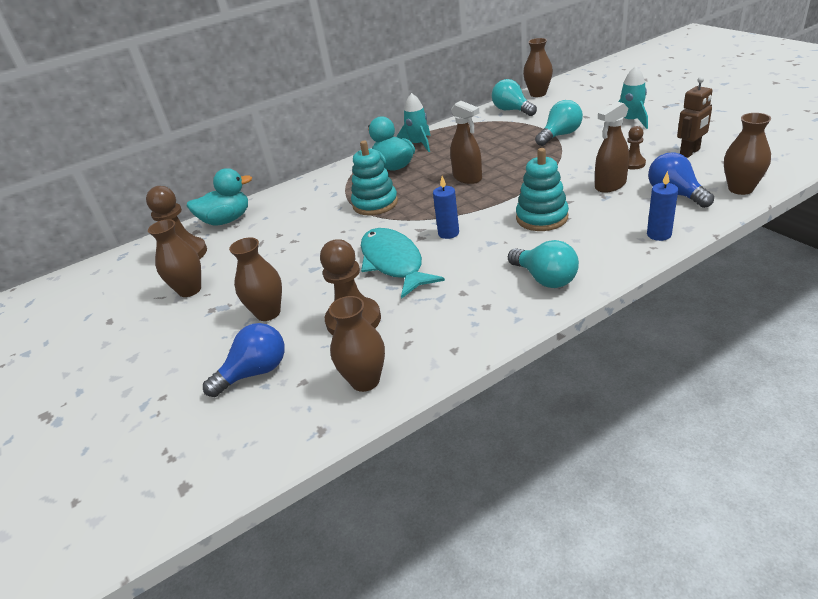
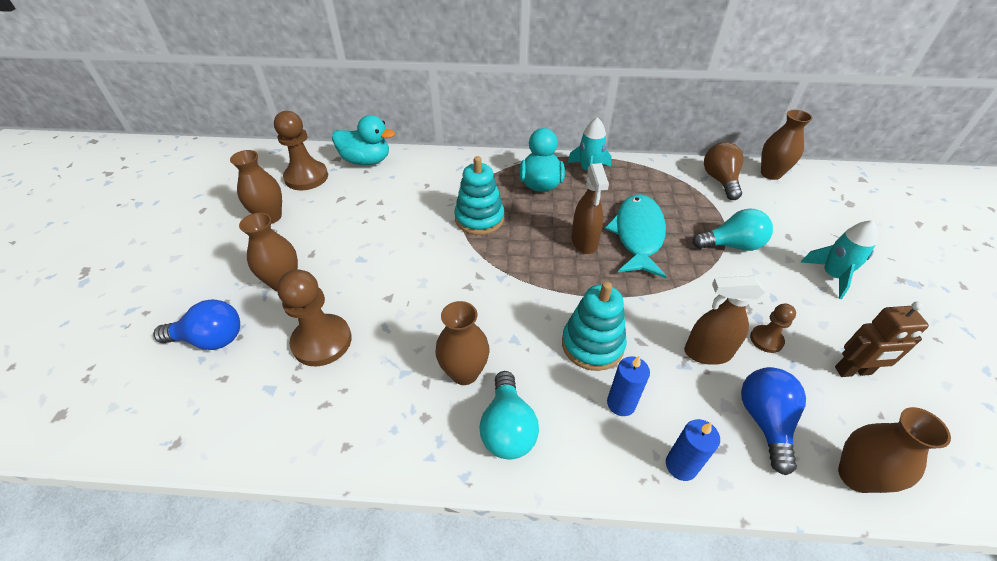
camera: 30 degrees right, 10 degrees up
(365, 381) = (255, 418): brown vase -> brown vase (464, 372)
(394, 263) = (418, 300): turquoise fish -> turquoise fish (638, 235)
(448, 233) = (494, 299): blue candle -> blue candle (621, 403)
(512, 110) = (720, 180): turquoise light bulb -> brown light bulb

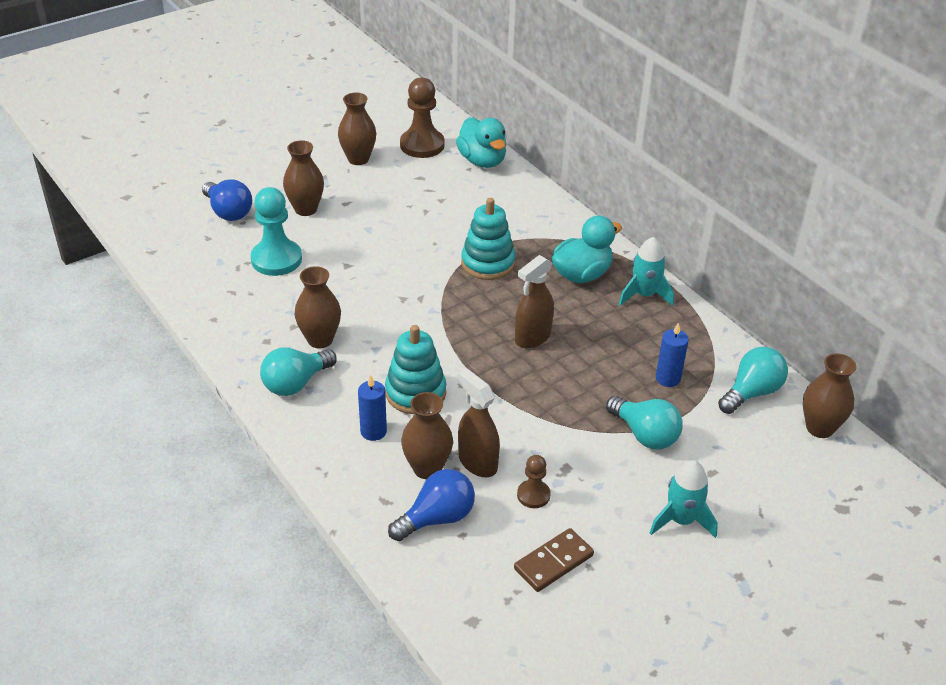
camera: 50 degrees right, 5 degrees down
(322, 341) = (276, 259): brown pawn -> turquoise pawn
(638, 235) = (584, 367): turquoise fish -> none
(681, 465) = (349, 483): blue candle -> blue candle (668, 378)
(720, 180) = (751, 392): brown light bulb -> turquoise light bulb
(853, 371) = (553, 562): brown robot -> brown domino
(856, 476) = (433, 585): brown vase -> brown vase (427, 468)

